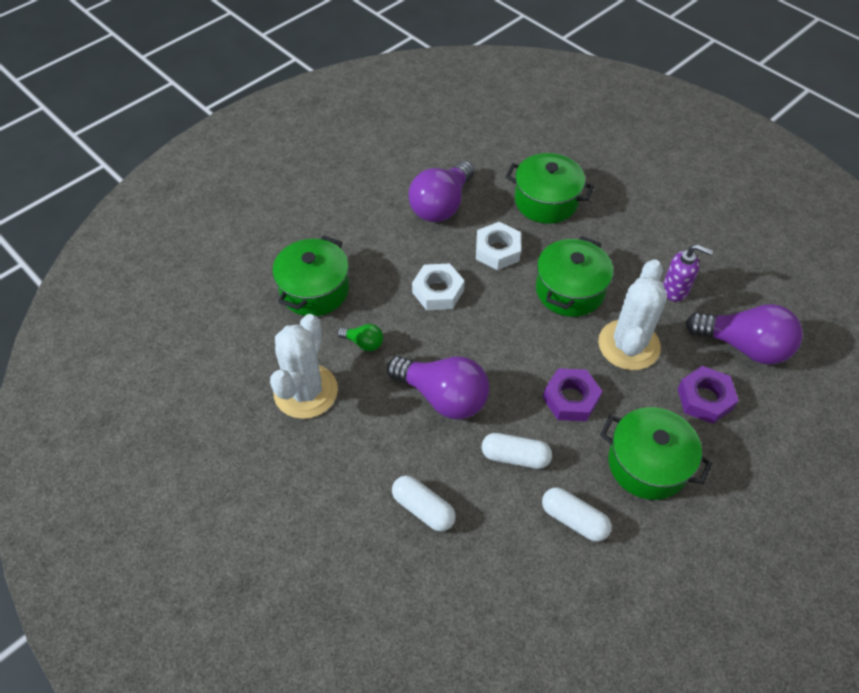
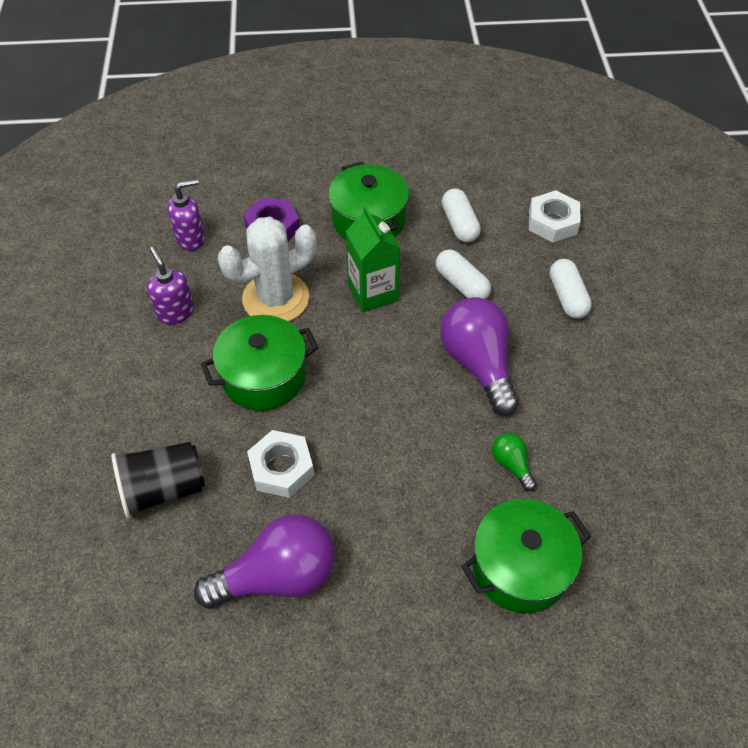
camera: 140 degrees left, 0 degrees up
(306, 391) = (605, 454): white cactus -> none
(438, 291) = (388, 467): white nut -> white nut (552, 222)
(546, 201) = (163, 489): green pot -> black cup
(571, 399) = (372, 293): purple nut -> green carton
(744, 346) = (191, 239): purple light bulb -> purple soap dispenser

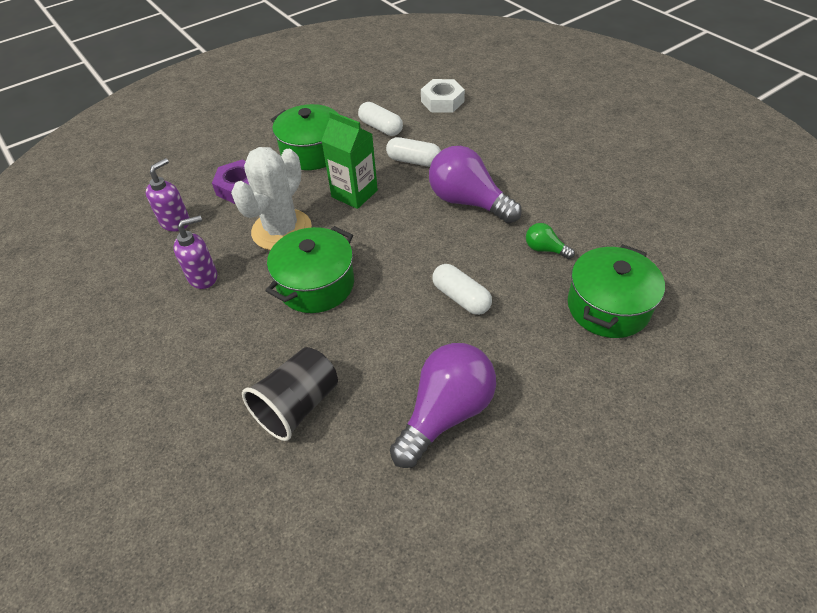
camera: 30 degrees left, 5 degrees down
(175, 312) = (203, 277): purple soap dispenser -> purple soap dispenser turned 120 degrees clockwise
(281, 468) = (383, 338): white nut -> none
(567, 297) = (490, 138): white capsule -> white capsule (461, 297)

